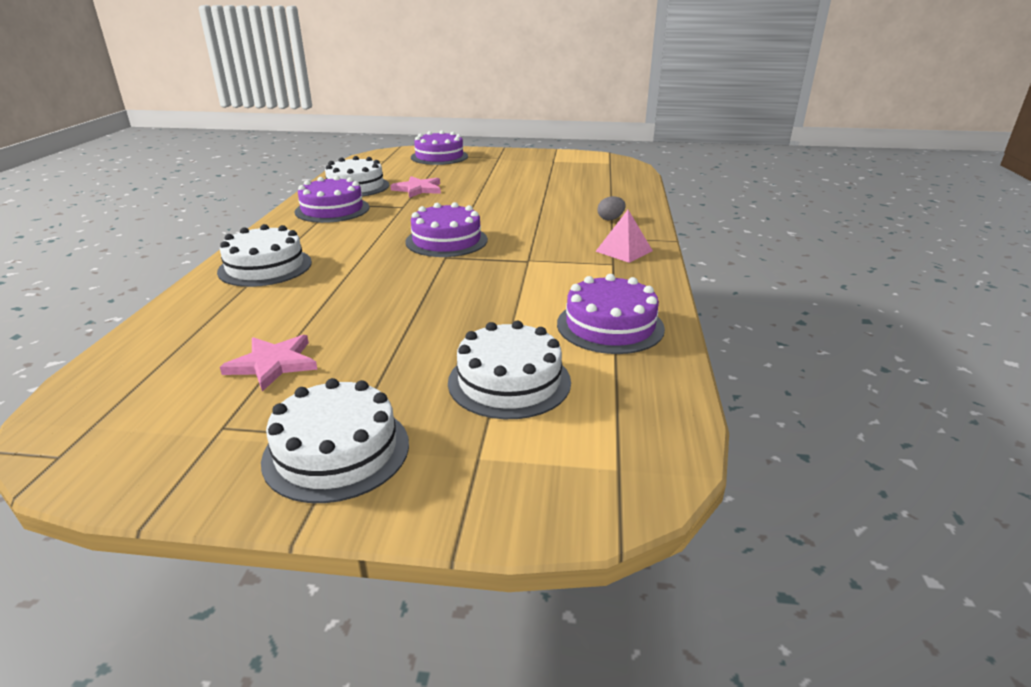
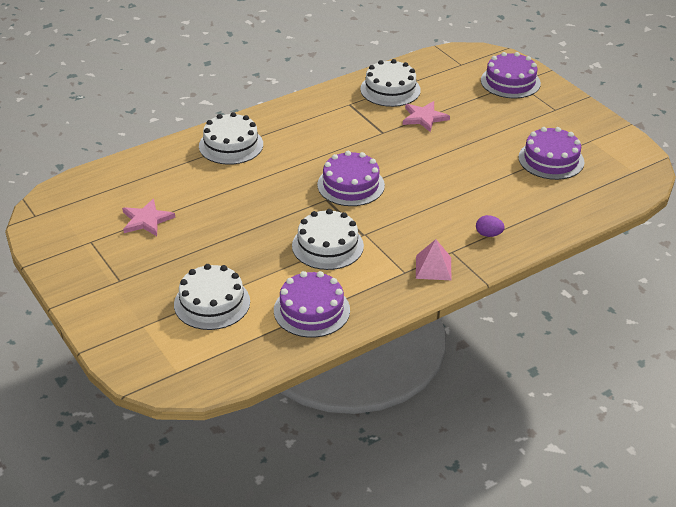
camera: 50 degrees right, 10 degrees up
(332, 209) = (338, 109): purple cake -> purple cake (551, 159)
(336, 451) = (107, 283): white cake -> white cake (327, 246)
(610, 219) = (488, 234): grey egg -> purple egg

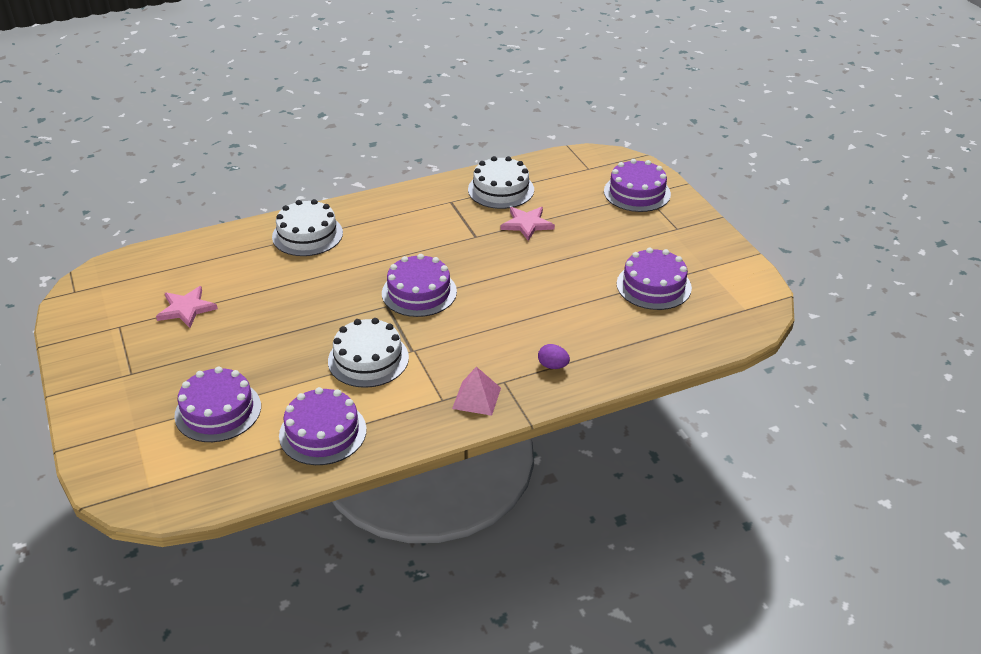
camera: 10 degrees right, 0 degrees up
(212, 303) = (218, 411): white cake -> purple cake

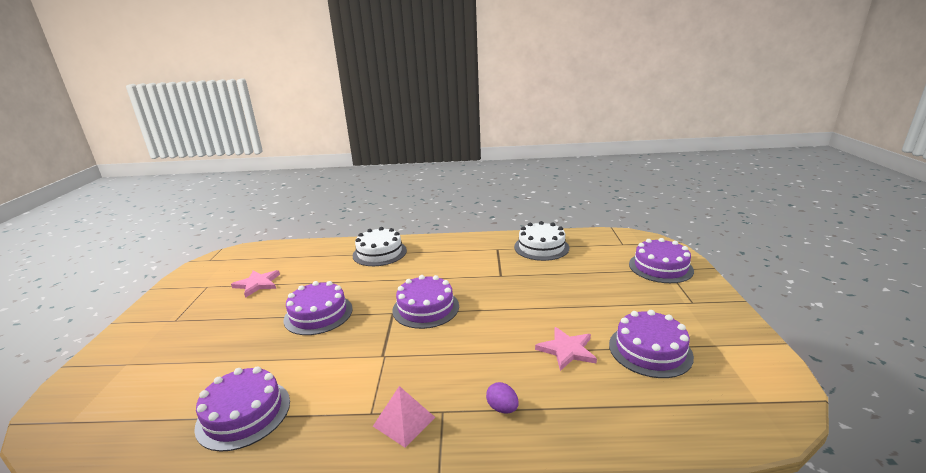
camera: 25 degrees right, 15 degrees down
(218, 411) = (192, 367): purple cake -> purple cake (318, 314)
(368, 359) = (341, 354): white cake -> none
(527, 224) = (549, 274): pink star -> pink star (567, 350)

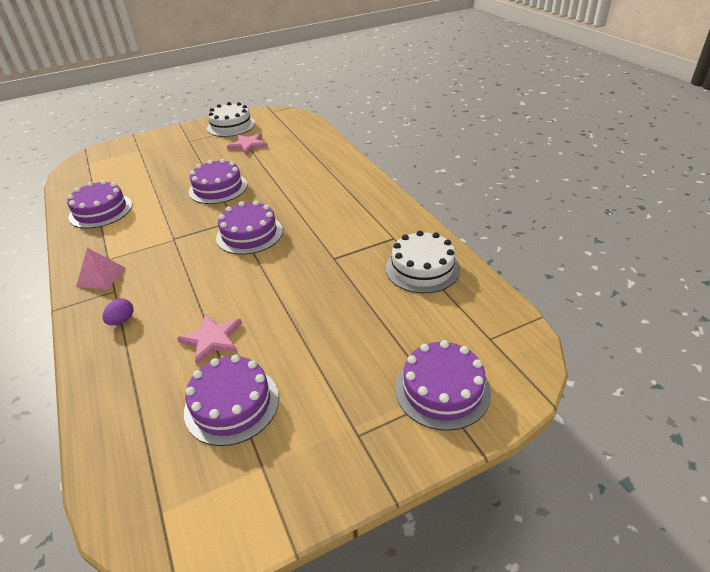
camera: 65 degrees right, 15 degrees up
(379, 253) = (333, 174): white cake -> white cake (231, 126)

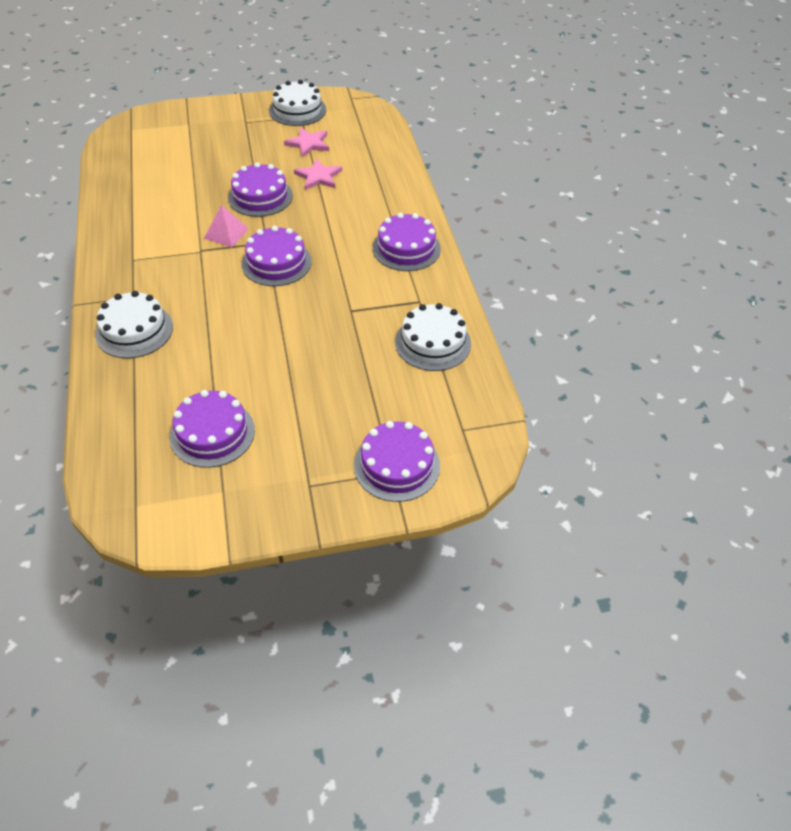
camera: 10 degrees right, 10 degrees up
(100, 211) = (134, 198): purple cake -> purple cake (406, 248)
(101, 277) = (123, 278): pink pyramid -> pink pyramid (226, 233)
(122, 320) = (134, 330): purple egg -> white cake
(212, 340) = (211, 369): pink star -> pink star (318, 177)

